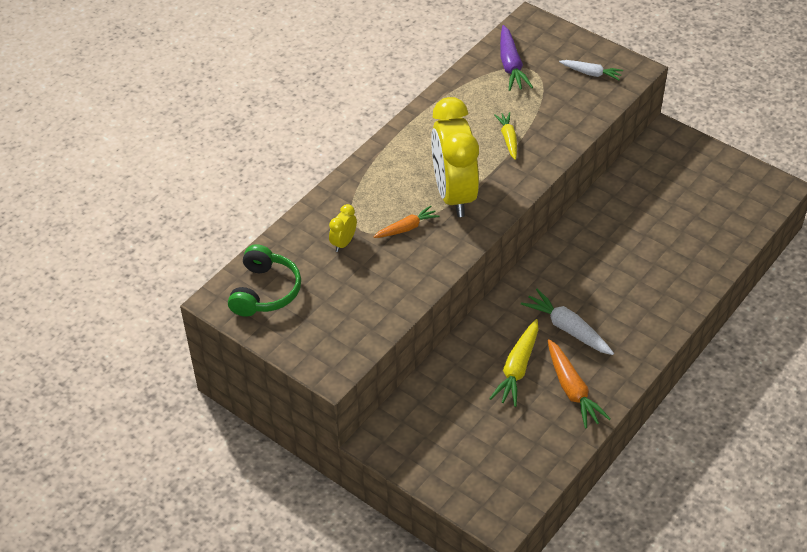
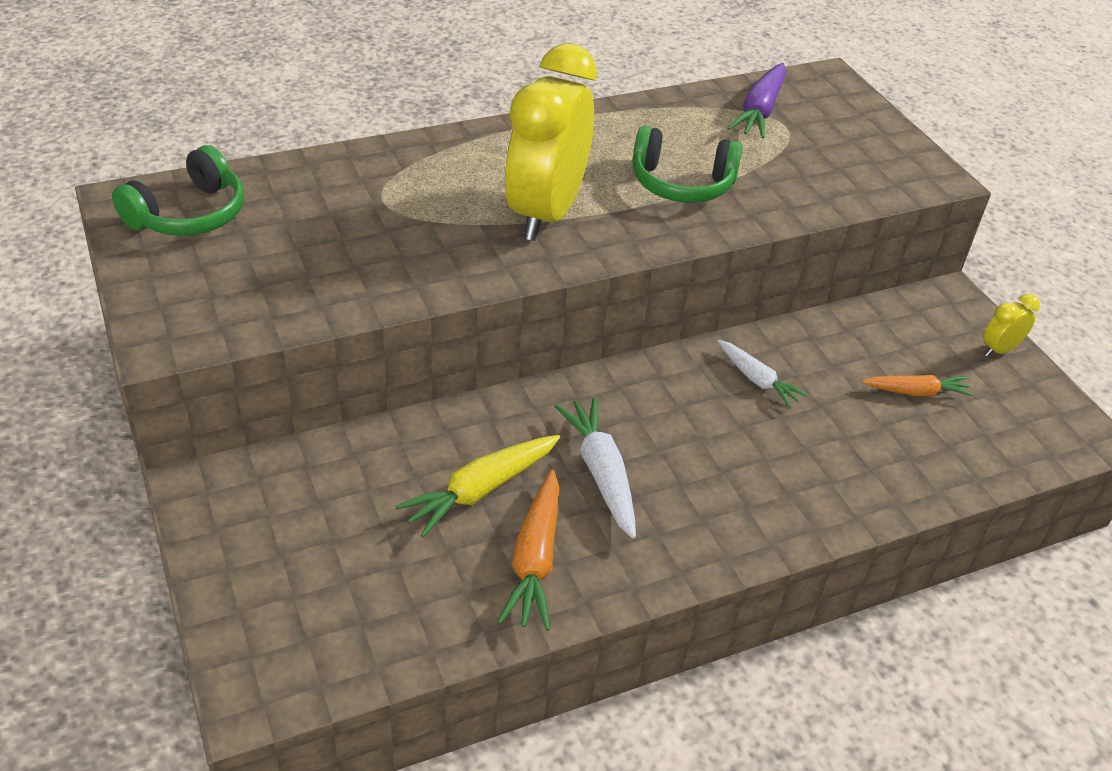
camera: 25 degrees right, 5 degrees down
(343, 243) = (345, 205): yellow clock -> yellow clock (999, 350)
(406, 228) = (444, 223): orange carrot -> orange carrot (916, 392)
(508, 139) = (681, 183): yellow carrot -> green headphones
(591, 73) = (867, 158): white carrot -> white carrot (757, 380)

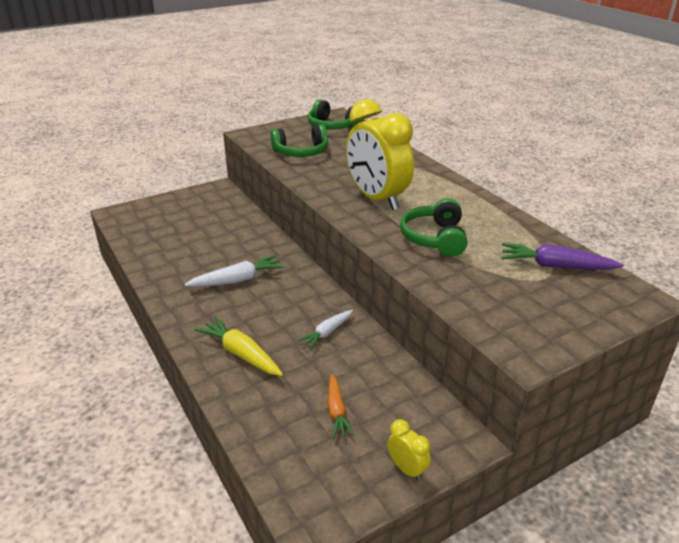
camera: 85 degrees right, 10 degrees down
(310, 273) = (301, 152): none -> green headphones
(480, 490) = (222, 247): yellow carrot -> yellow carrot (241, 354)
(535, 560) = (179, 266): orange carrot -> none
(546, 213) = (377, 199): yellow clock -> yellow clock turned 135 degrees counterclockwise

